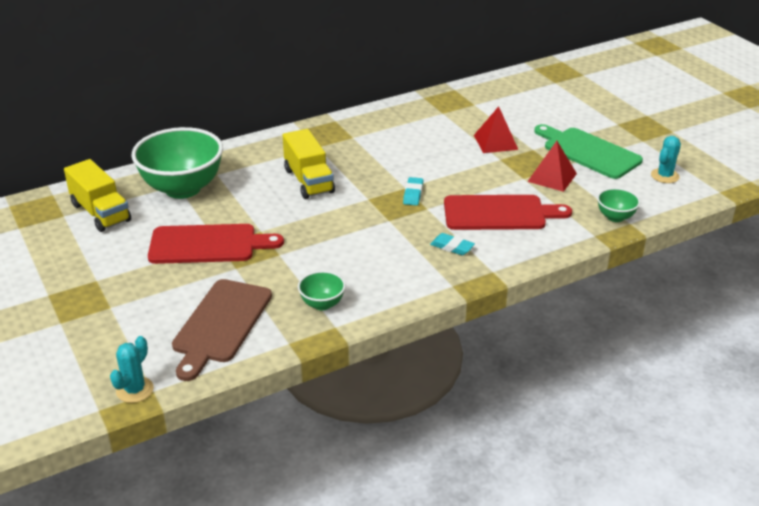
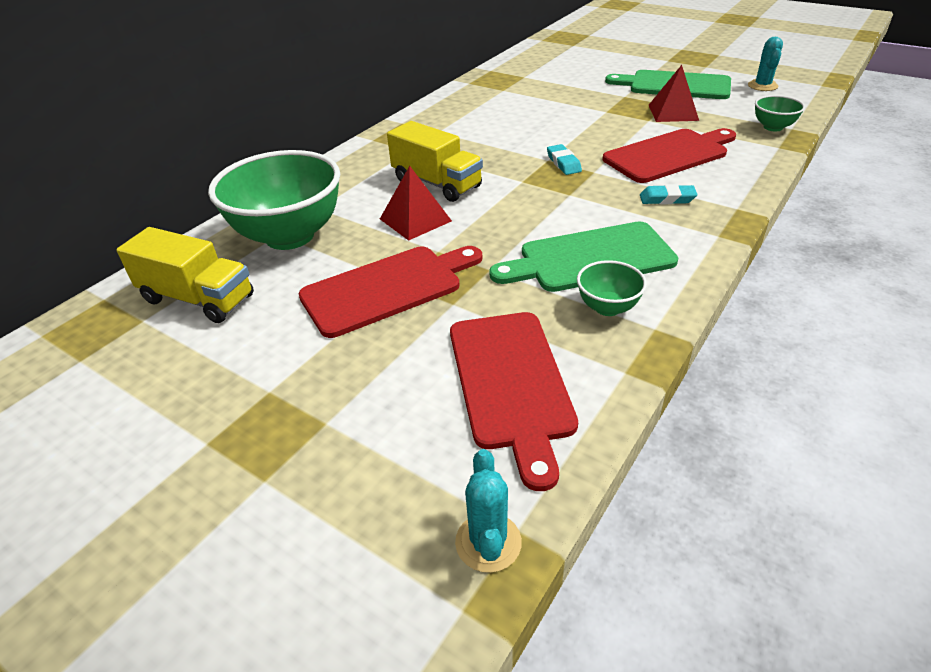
camera: 25 degrees left, 5 degrees up
(221, 324) = (510, 383): brown cutting board -> red cutting board
(348, 270) = (590, 258): none -> green cutting board
(495, 142) = (583, 99): red pyramid -> red pyramid (415, 220)

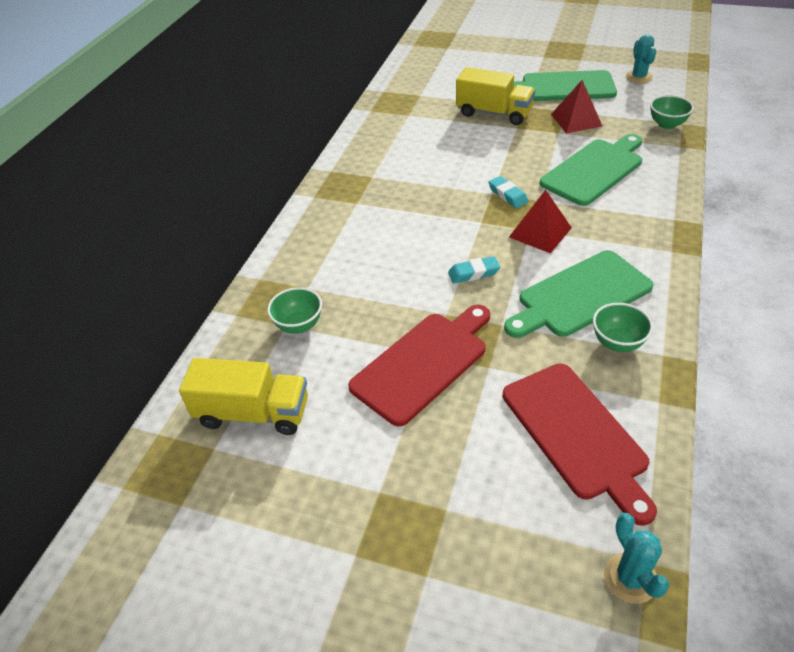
camera: 15 degrees left, 5 degrees up
(289, 236) = (299, 325): green bowl -> green bowl, size x0.46
(415, 220) = (407, 284): red pyramid -> red pyramid (540, 232)
(436, 183) = (404, 238): yellow truck -> yellow truck (494, 113)
(667, 199) = (614, 219): turquoise eraser -> turquoise eraser (473, 273)
(669, 155) = (594, 170): red cutting board -> green cutting board

